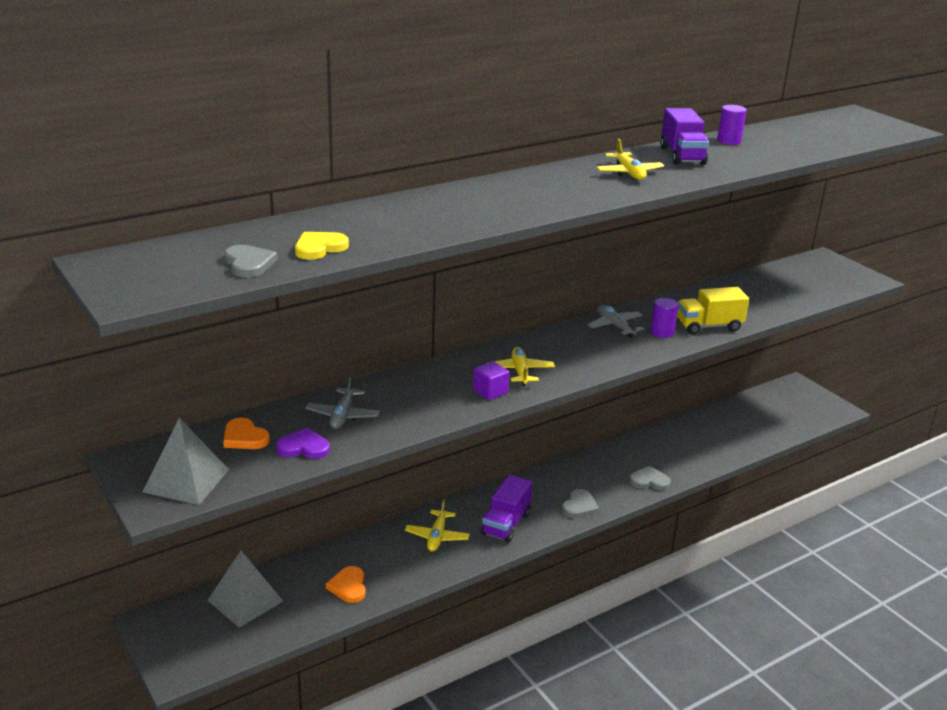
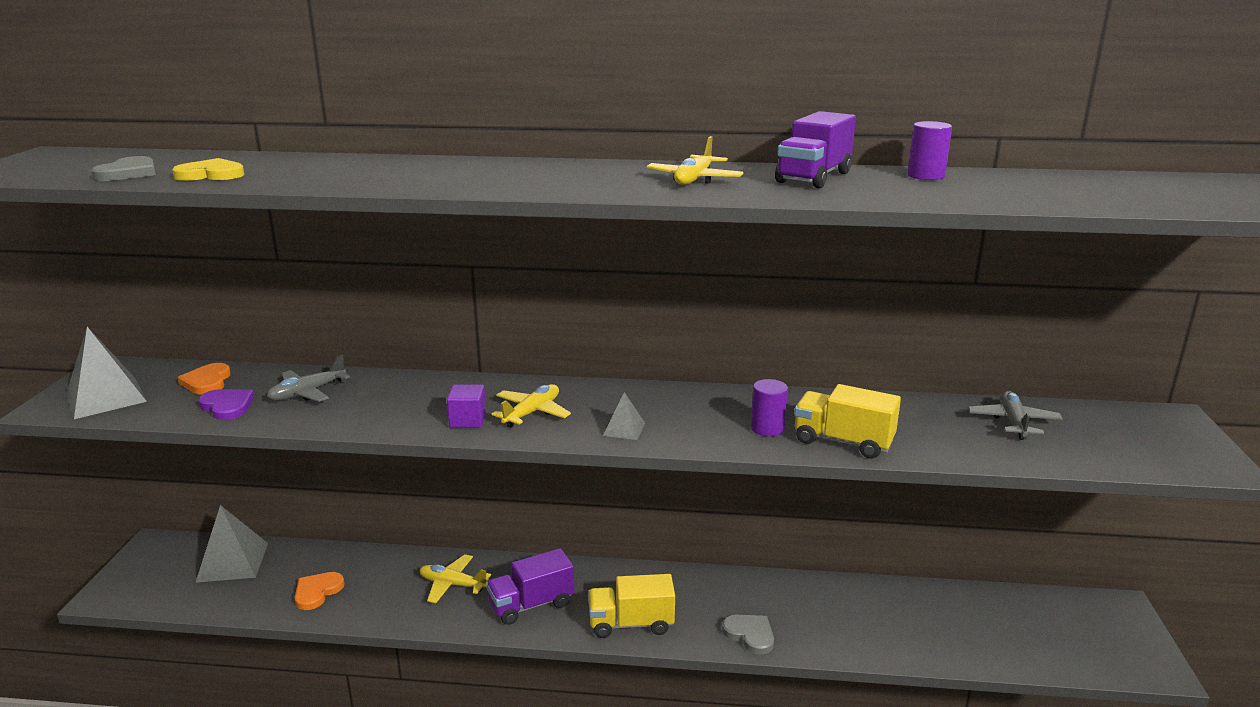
camera: 40 degrees right, 5 degrees down
(437, 536) = (452, 584): yellow plane -> yellow plane turned 60 degrees clockwise
(579, 506) = (631, 624): grey heart -> yellow truck
(590, 362) = (624, 429): none -> grey pyramid
(615, 326) = (720, 404): grey plane -> grey plane (1013, 422)

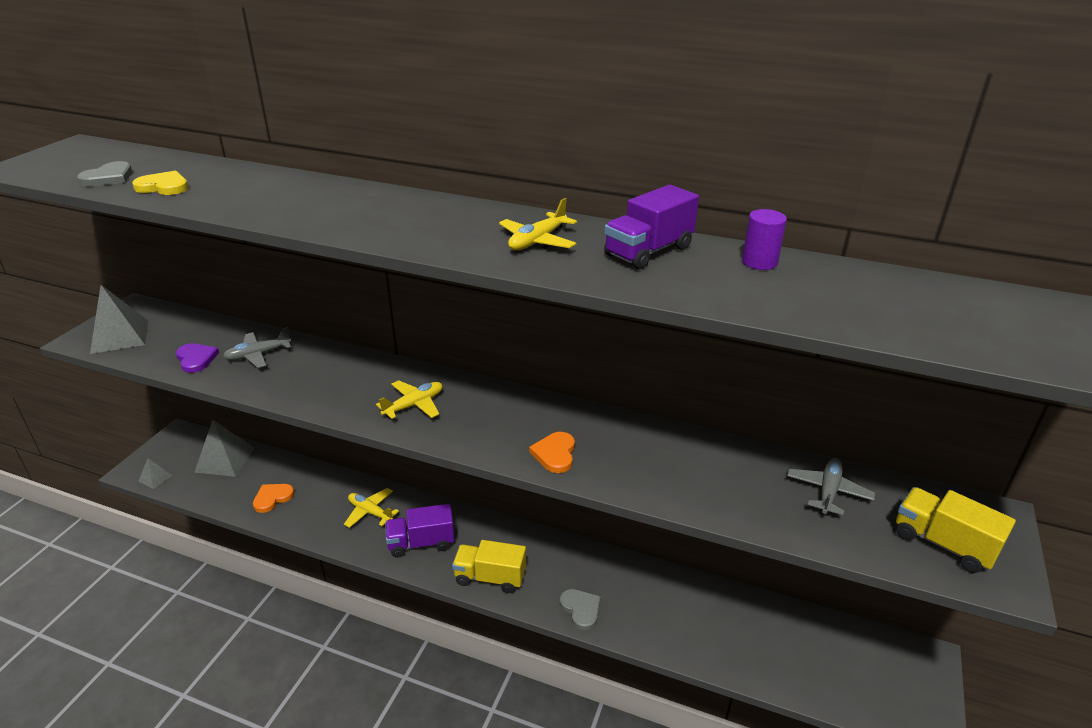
camera: 15 degrees right, 10 degrees up
(207, 382) = (194, 332): orange heart -> orange heart (555, 454)
(468, 420) = (361, 404): purple cube -> none
(624, 429) = (477, 436): grey pyramid -> grey pyramid (155, 478)
(767, 428) = (598, 457): purple cylinder -> none
(843, 442) = (655, 484): yellow truck -> yellow truck (943, 544)

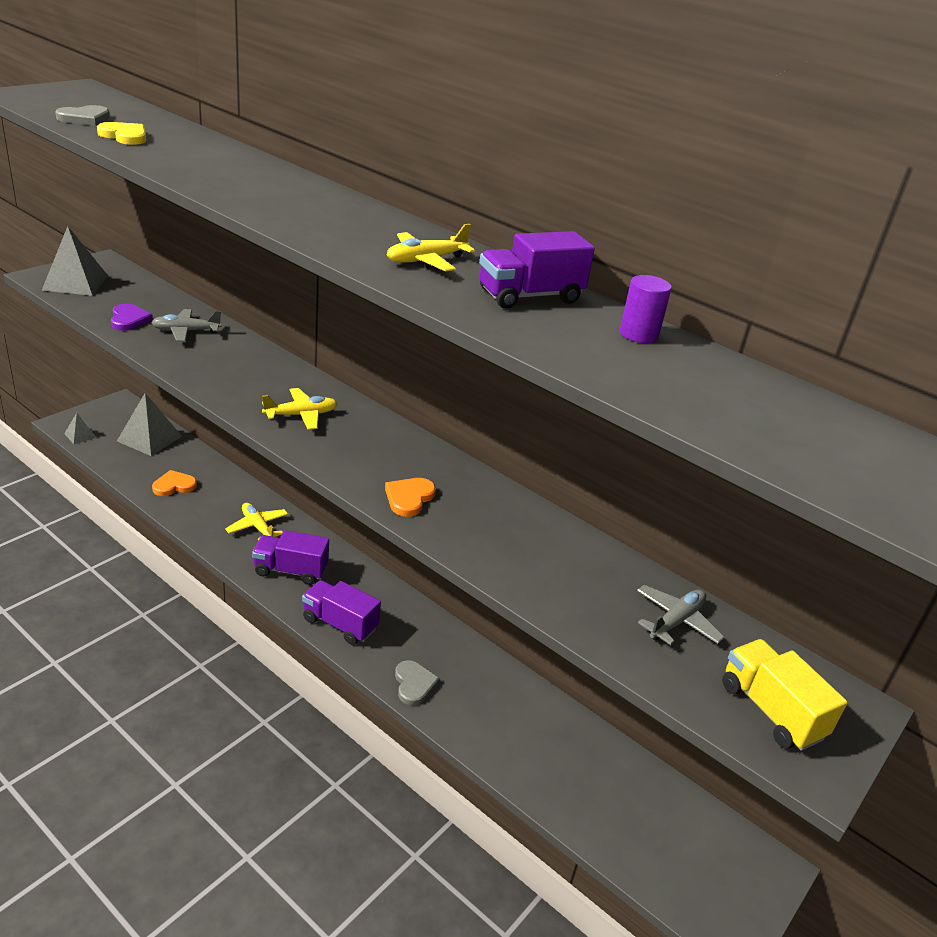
camera: 15 degrees right, 0 degrees up
(490, 577) = (340, 624): yellow truck -> purple truck

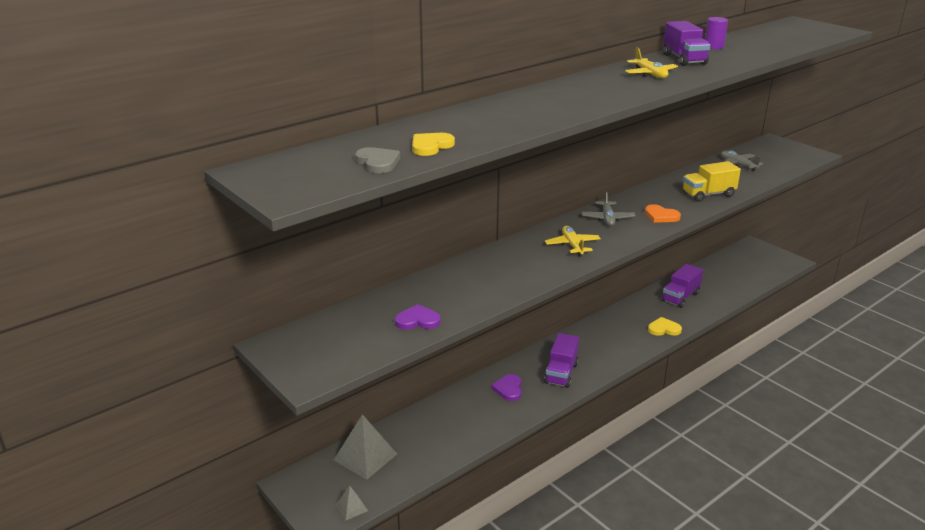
camera: 75 degrees left, 5 degrees down
(75, 283) = (328, 356): grey pyramid -> none
(174, 485) = (448, 436): orange heart -> none
(186, 331) = (441, 292): grey plane -> grey plane (607, 218)
(257, 527) = (508, 389): yellow plane -> purple heart
(340, 624) = (615, 354): purple truck -> purple truck (680, 297)
(414, 684) = (664, 329): grey heart -> yellow heart
(770, 711) = (786, 156): yellow truck -> yellow truck (708, 194)

